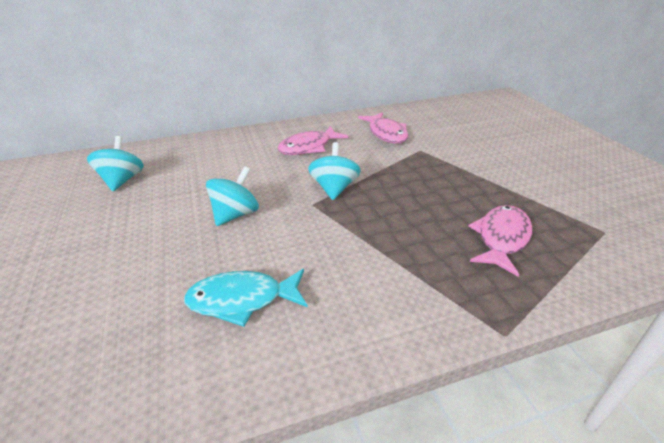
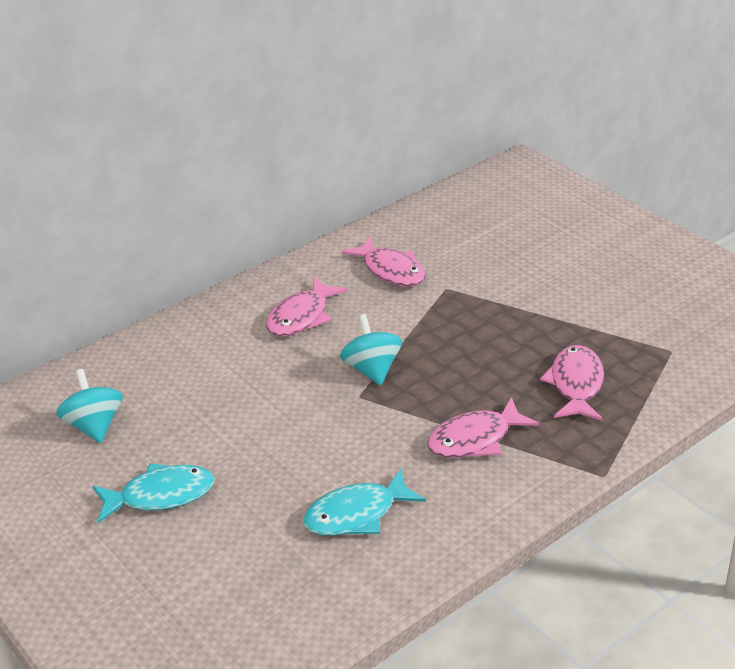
camera: 20 degrees left, 0 degrees up
(113, 238) = (161, 495): none -> turquoise fish
(235, 214) = (279, 432): turquoise spinning top -> none
(387, 261) = (475, 439): none -> pink fish

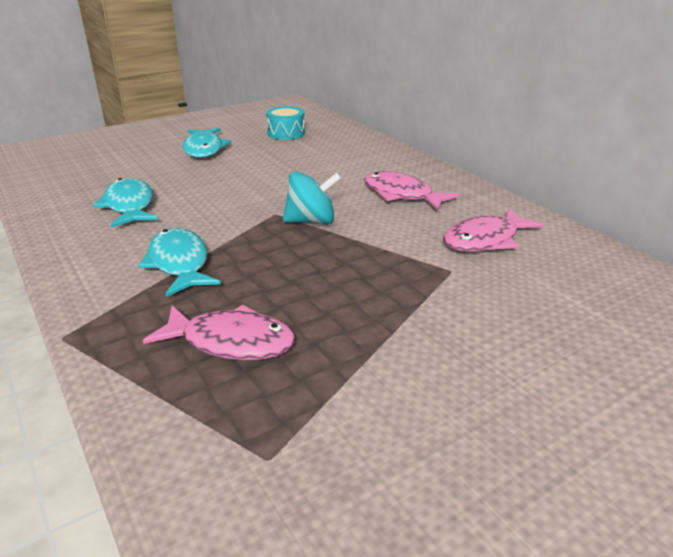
camera: 95 degrees right, 5 degrees down
(94, 426) = (286, 133): turquoise spinning top -> turquoise drum
(475, 439) = (179, 263): pink fish -> turquoise fish

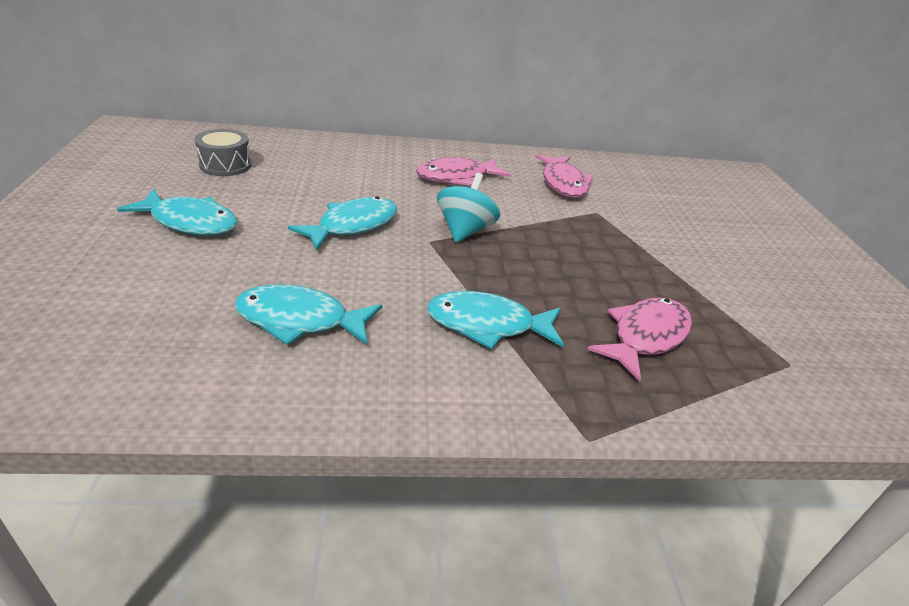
camera: 65 degrees left, 5 degrees up
(261, 185) = (353, 225): none -> turquoise fish
(286, 133) = (225, 165): turquoise drum -> grey drum

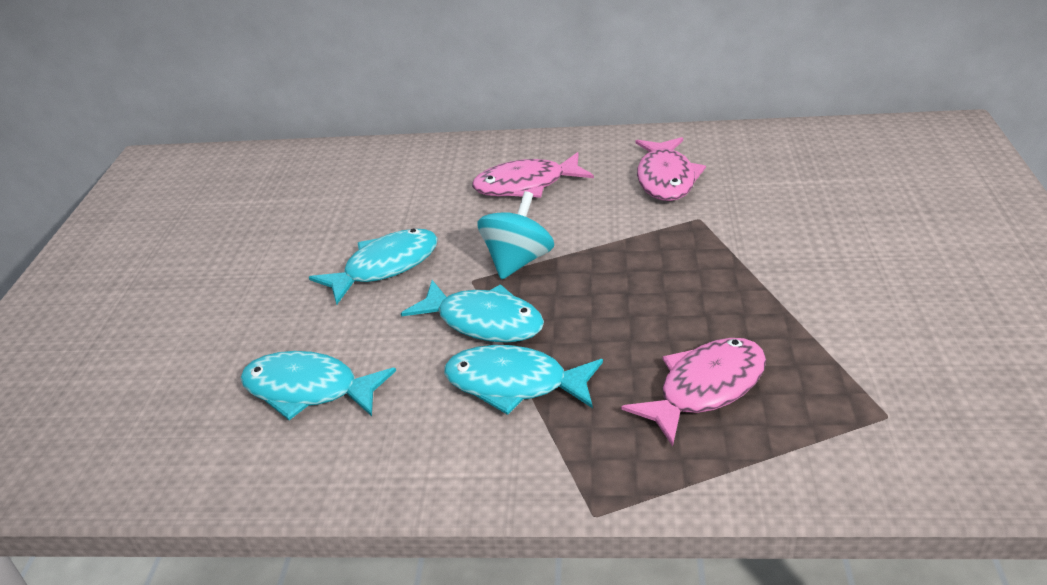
camera: 15 degrees right, 0 degrees up
(190, 222) = (208, 279): turquoise fish -> turquoise fish (484, 322)
(225, 165) = (253, 199): grey drum -> none

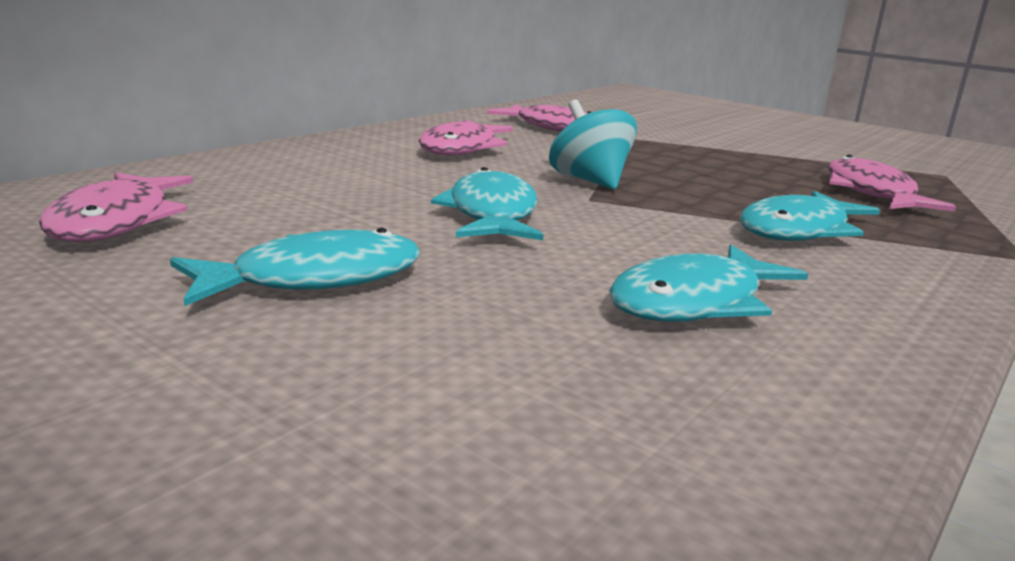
camera: 60 degrees left, 15 degrees down
(243, 194) = (116, 221): none -> pink fish
(484, 322) = (675, 213): turquoise fish -> turquoise fish (315, 279)

